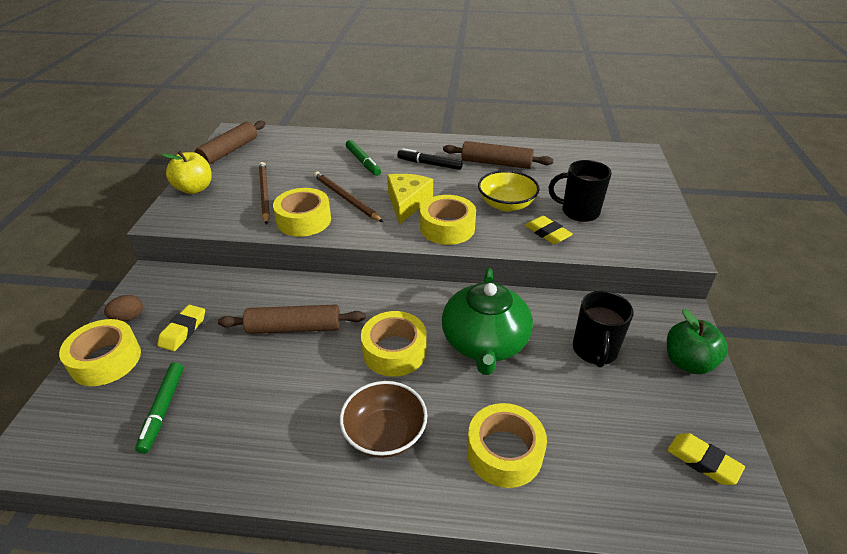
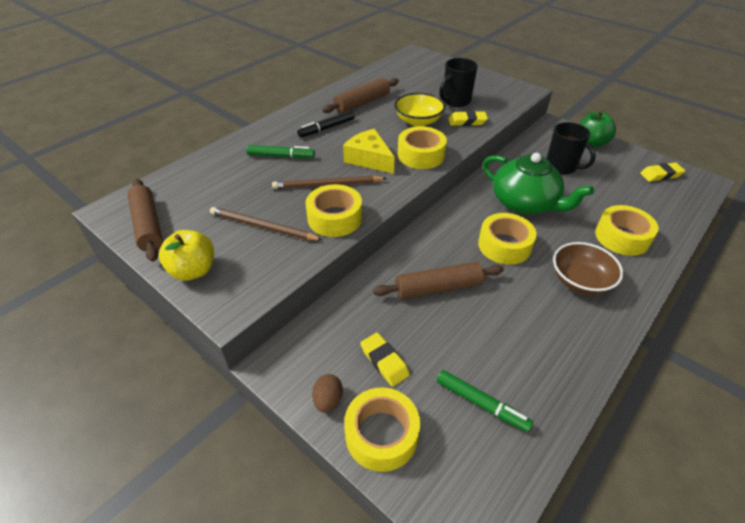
camera: 55 degrees left, 5 degrees up
(294, 327) = (438, 287): brown rolling pin -> brown rolling pin turned 45 degrees clockwise

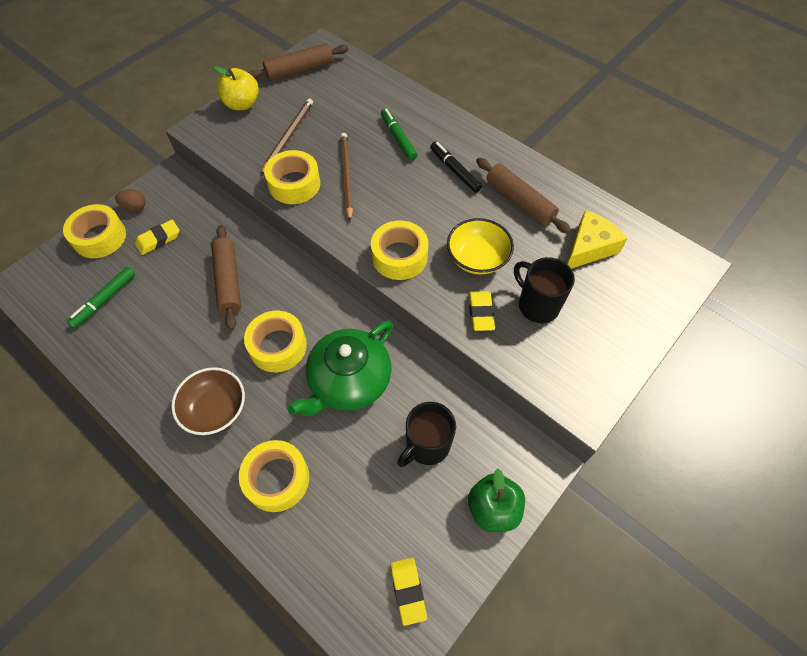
camera: 90 degrees right, 15 degrees up
(281, 156) = (398, 138): green marker -> green marker turned 150 degrees clockwise
(369, 159) = (391, 209): yellow cheese -> yellow cheese (589, 247)

